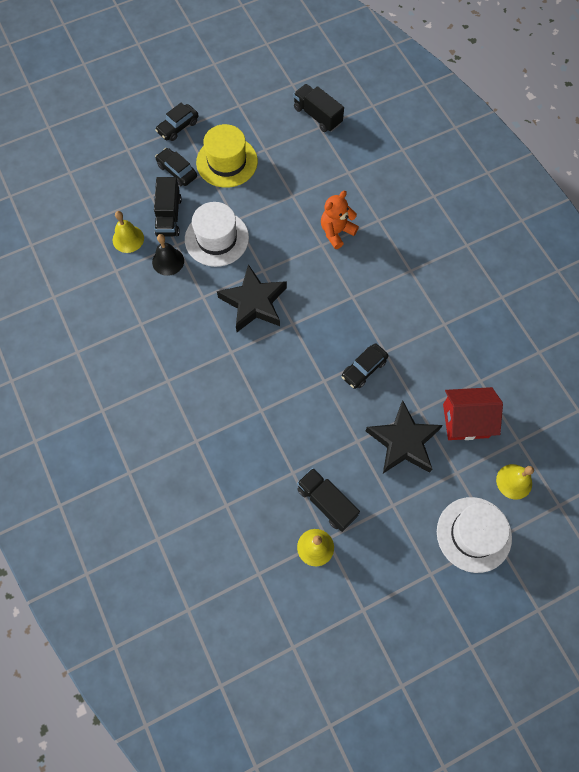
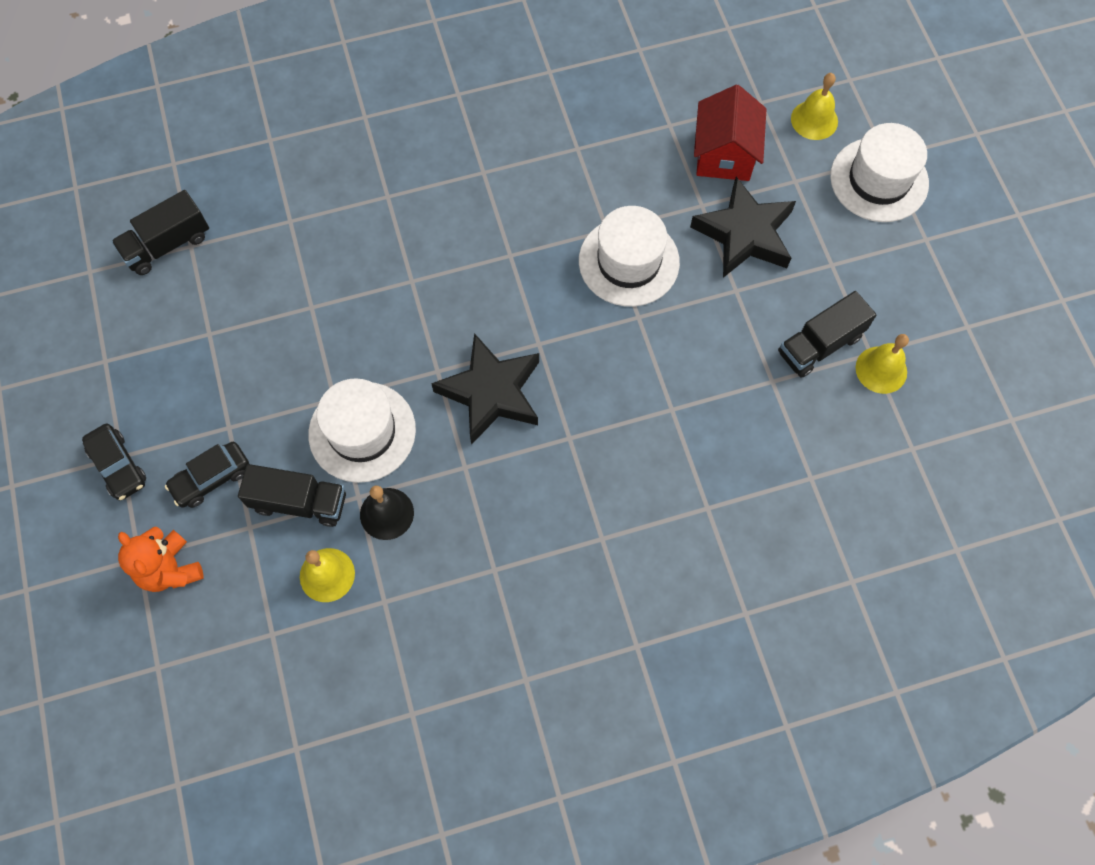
camera: 80 degrees left, 0 degrees up
(227, 162) = (216, 396): yellow hat -> none
(336, 232) = (394, 256): orange teddy bear -> orange teddy bear (170, 569)
(364, 369) = (629, 261): black car -> white hat

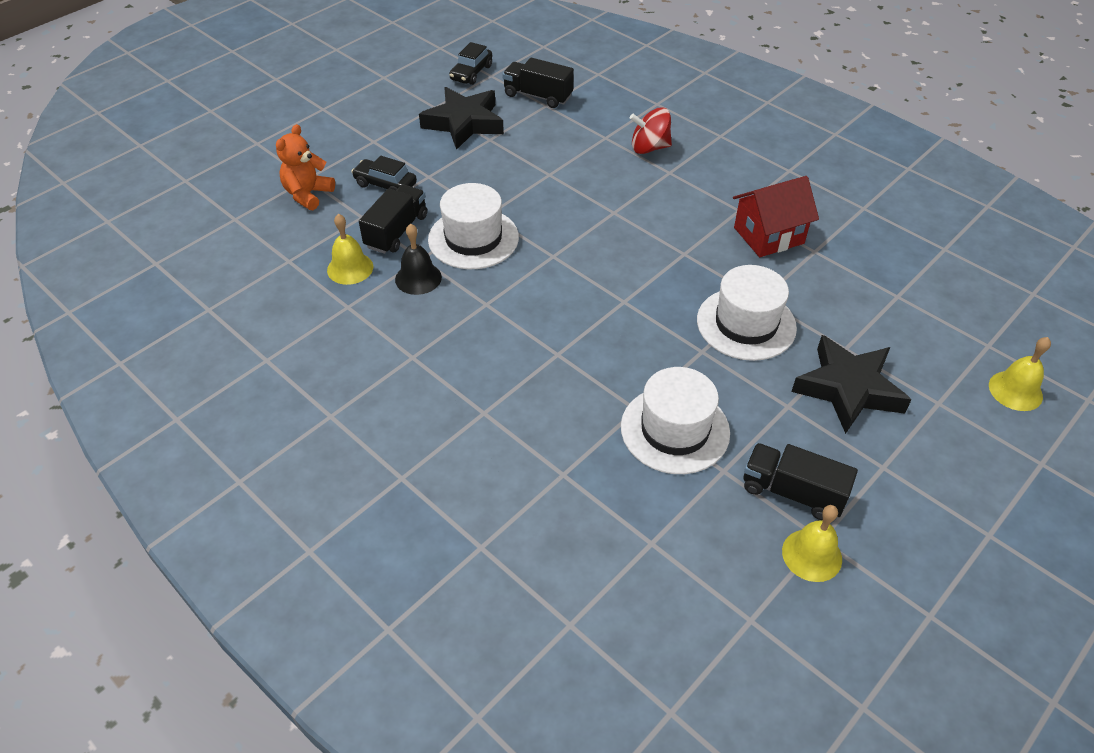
camera: 60 degrees right, 20 degrees down
(118, 466) = (366, 143): black car -> black car (471, 73)
(299, 502) = (396, 231): black truck -> black truck turned 135 degrees counterclockwise
(337, 191) = (649, 148): none -> red spinning top
(491, 392) = (559, 292): black star -> black star (464, 123)
(724, 154) = (909, 342): red house -> red house (769, 235)
(879, 180) = (1010, 467): white hat -> white hat (675, 429)

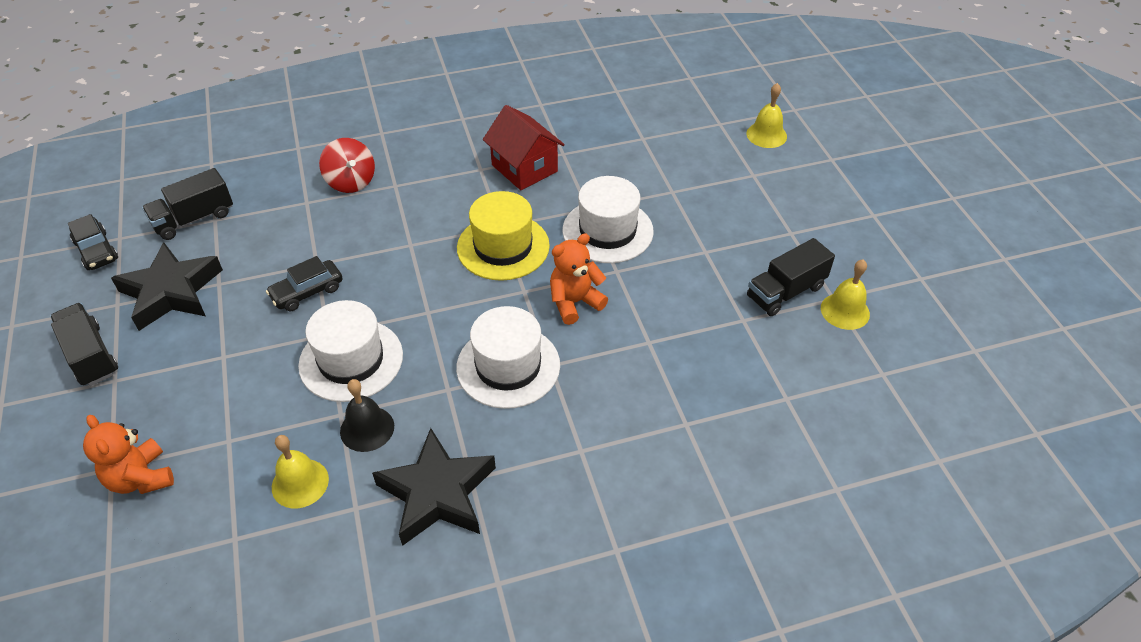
camera: 60 degrees left, 0 degrees up
(385, 184) = (198, 398): black car -> black car (307, 292)
(396, 231) = (281, 419): black truck -> black truck (91, 356)
(639, 339) = (574, 302): none -> orange teddy bear
(649, 148) = (351, 181): red spinning top -> red spinning top turned 60 degrees counterclockwise
(662, 265) = (503, 247): none -> yellow hat
(675, 429) = (685, 328): white hat -> white hat (508, 366)
(769, 235) = (524, 168): red house -> red house turned 45 degrees counterclockwise
(848, 389) = (711, 211): black star -> black star (437, 493)

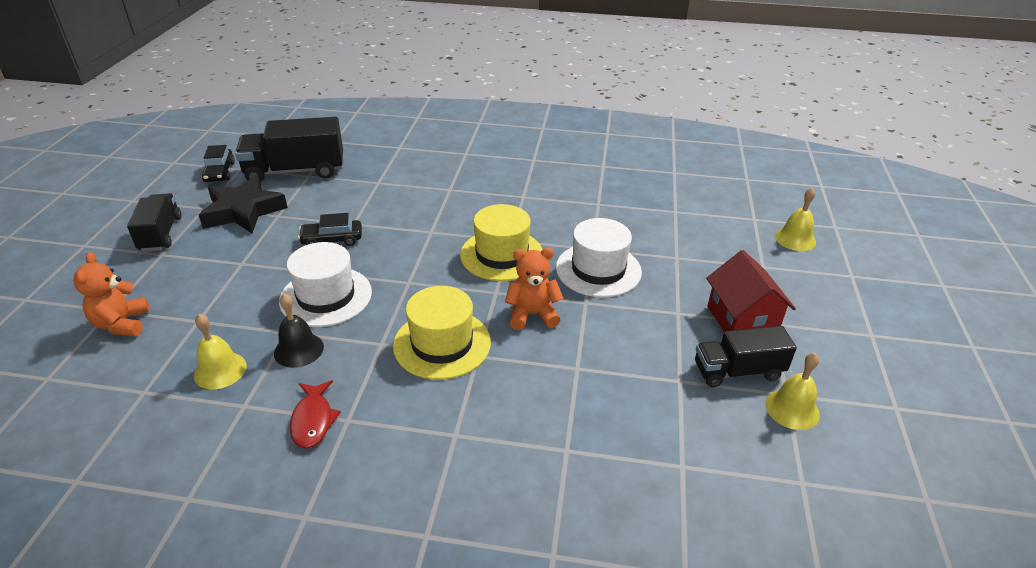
camera: 25 degrees right, 10 degrees down
(194, 219) = (295, 171): black truck -> black truck, size x1.57
(351, 181) = (419, 178): red spinning top -> none
(437, 493) = (313, 420): black star -> red fish
(508, 366) = (442, 344): white hat -> yellow hat
(524, 168) = (559, 205): red house -> red house (741, 320)

